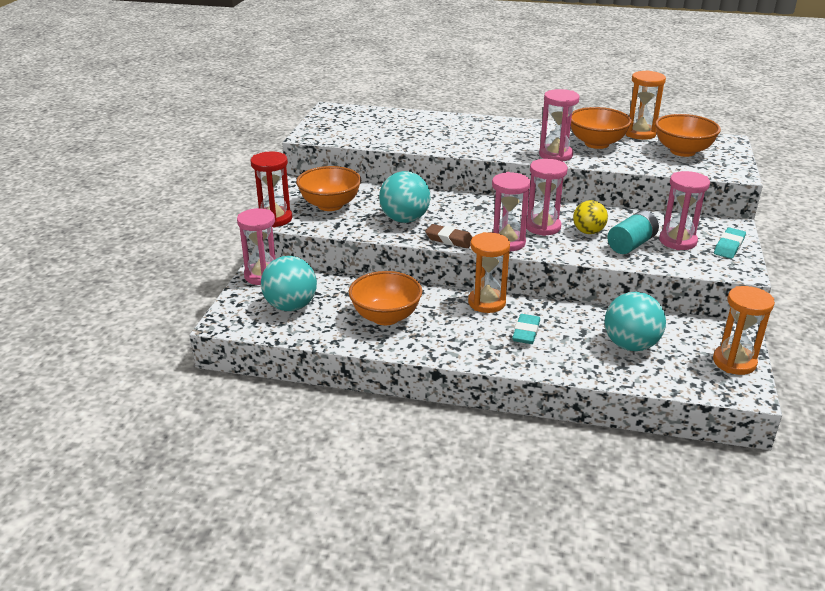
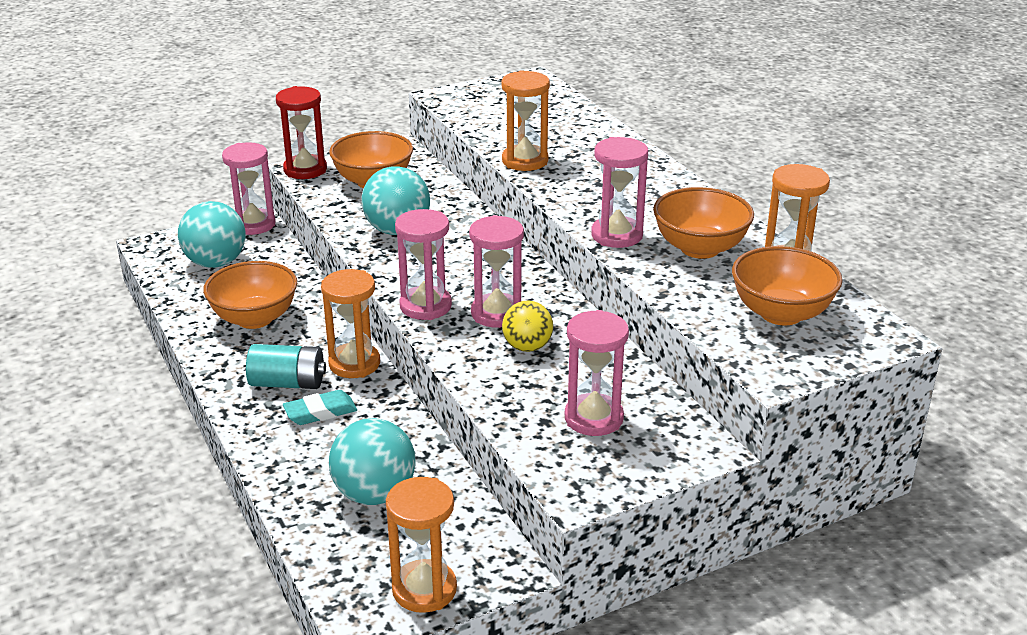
camera: 50 degrees right, 0 degrees up
(433, 145) = (525, 161): none -> orange hourglass
(449, 240) = (385, 271): brown eraser -> none
(631, 244) = (536, 387): turquoise battery -> turquoise battery (288, 383)
(729, 246) = (636, 463): turquoise eraser -> none

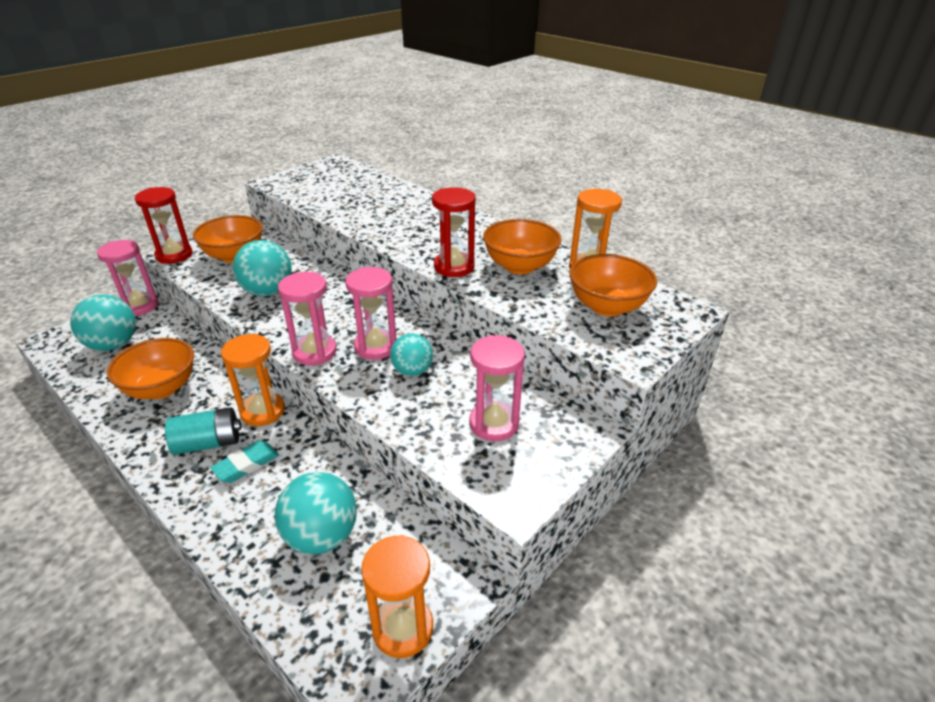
camera: 20 degrees left, 5 degrees up
(525, 161) = (357, 221): orange hourglass -> none
(527, 347) = (412, 371): yellow ball -> turquoise ball
(617, 235) = (454, 267): pink hourglass -> red hourglass

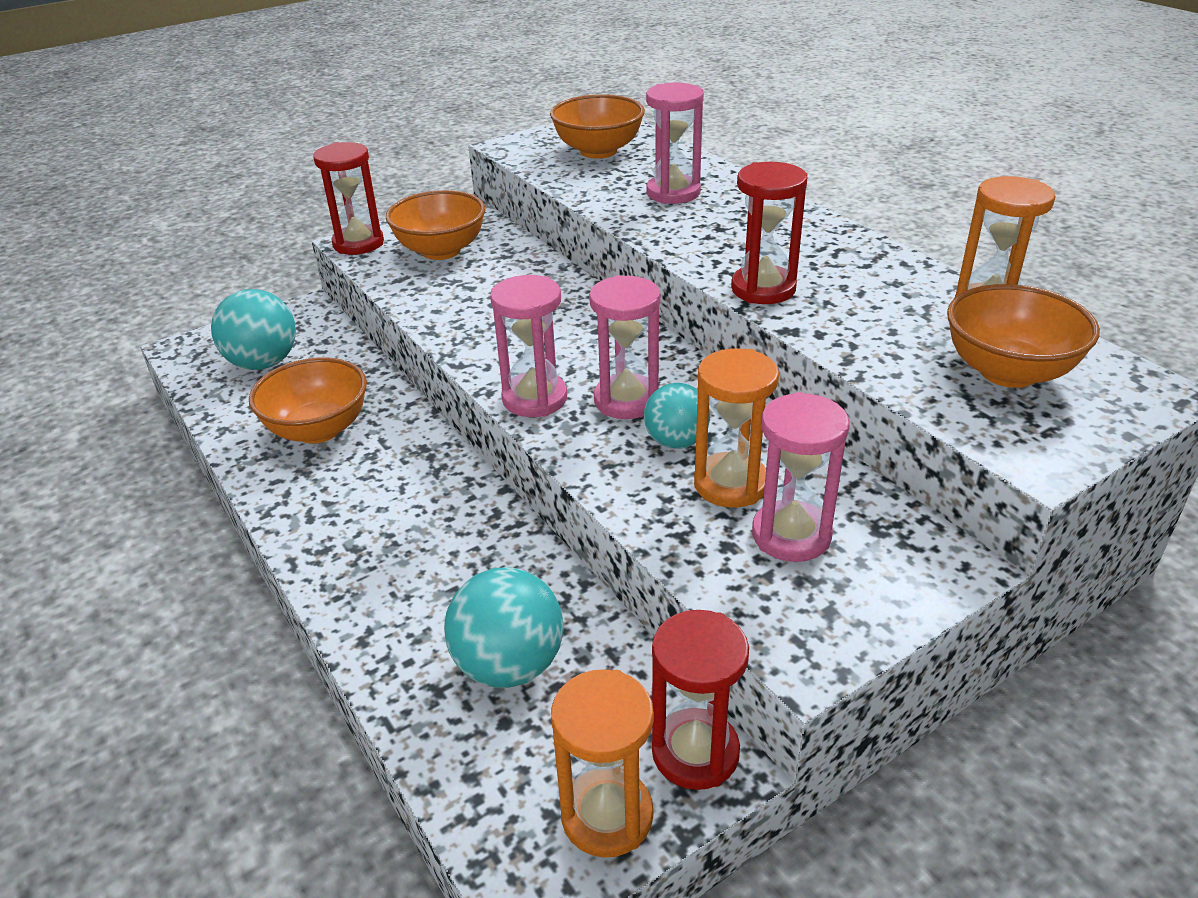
camera: 15 degrees right, 0 degrees up
(139, 306) = (304, 313): pink hourglass -> pink hourglass (673, 193)
(208, 443) = (370, 513): turquoise battery -> none
(246, 465) = (418, 550): turquoise eraser -> none
(262, 411) = (451, 478): orange hourglass -> orange hourglass (730, 484)
(268, 292) = (480, 306): turquoise ball -> none
(453, 574) = (695, 752): none -> red hourglass
(520, 266) = (870, 296): orange bowl -> orange bowl (598, 151)

